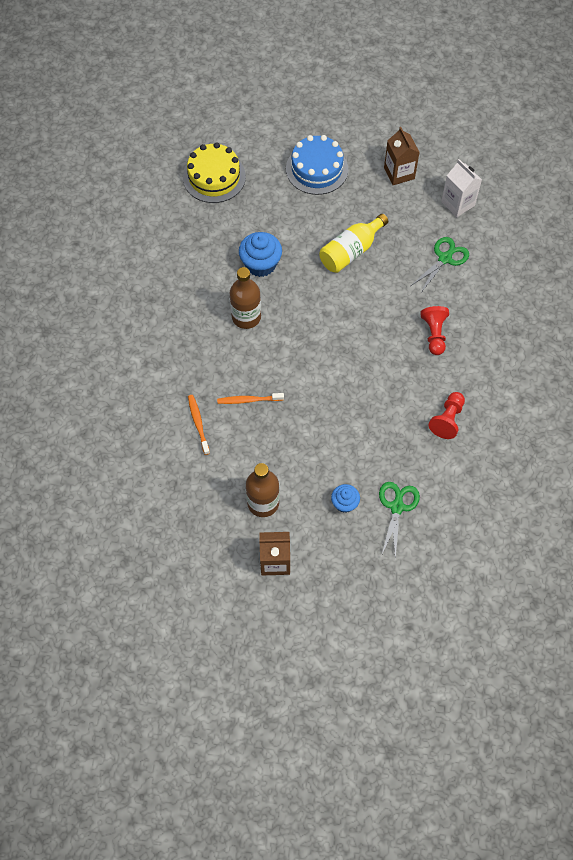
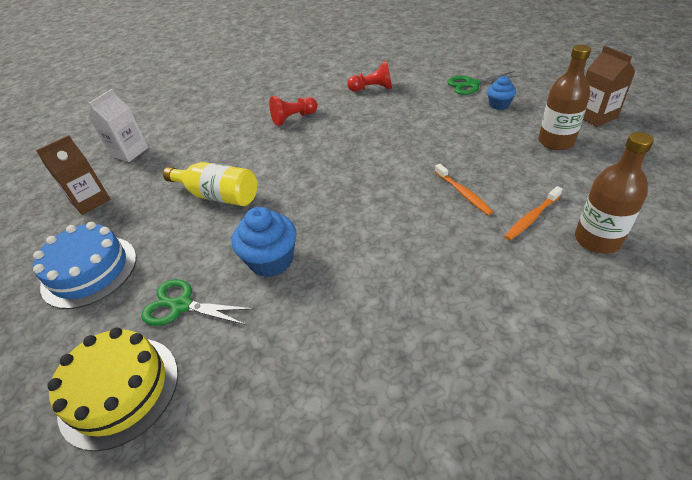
camera: 110 degrees left, 20 degrees down
(246, 317) = (359, 240): brown bottle -> brown bottle (597, 240)
(445, 258) = (203, 138): green scissors -> green scissors (181, 305)

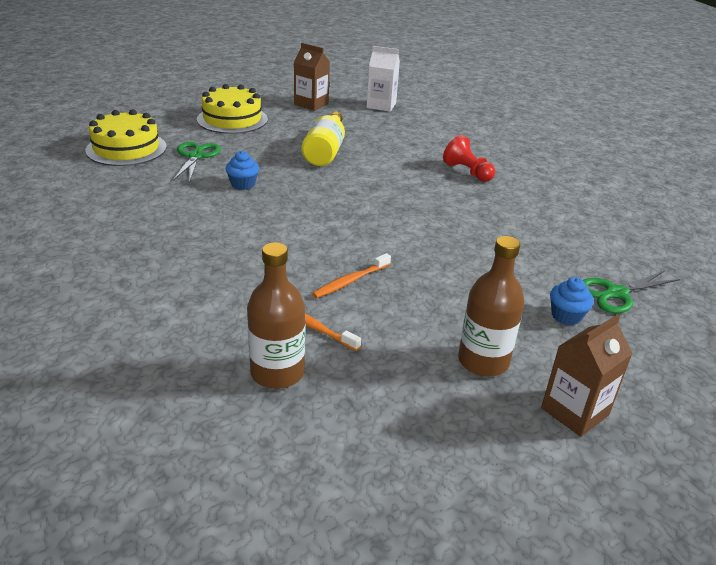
camera: 70 degrees right, 10 degrees down
(89, 271) = (232, 119): blue cake -> yellow cake
(271, 260) = (243, 184): blue cupcake -> blue cupcake, size x0.60
(372, 89) = (559, 215): red pawn -> none
(472, 84) = (616, 293): green scissors -> green scissors turned 90 degrees counterclockwise

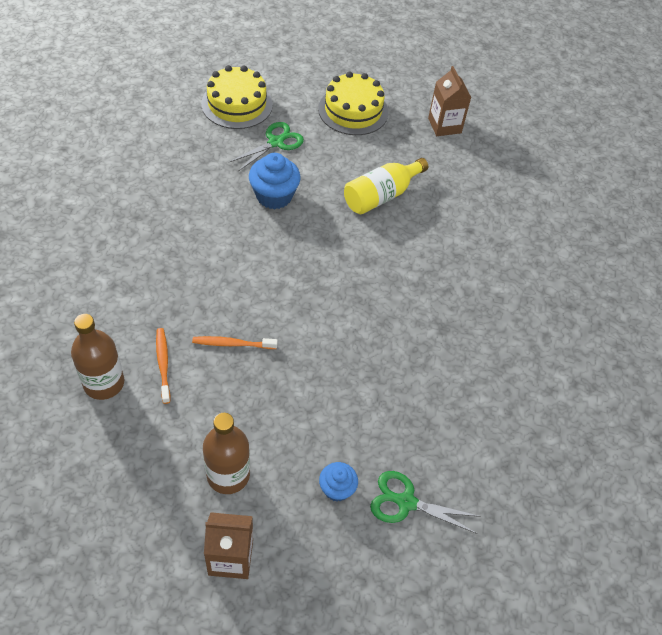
camera: 40 degrees right, 20 degrees up
(243, 184) = (274, 196): blue cupcake -> blue cupcake, size x1.66
(381, 105) = (508, 163): white carton -> none
(467, 172) = (471, 296): red pawn -> none

